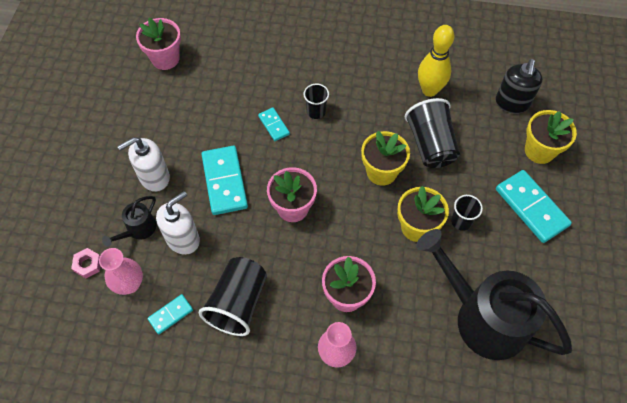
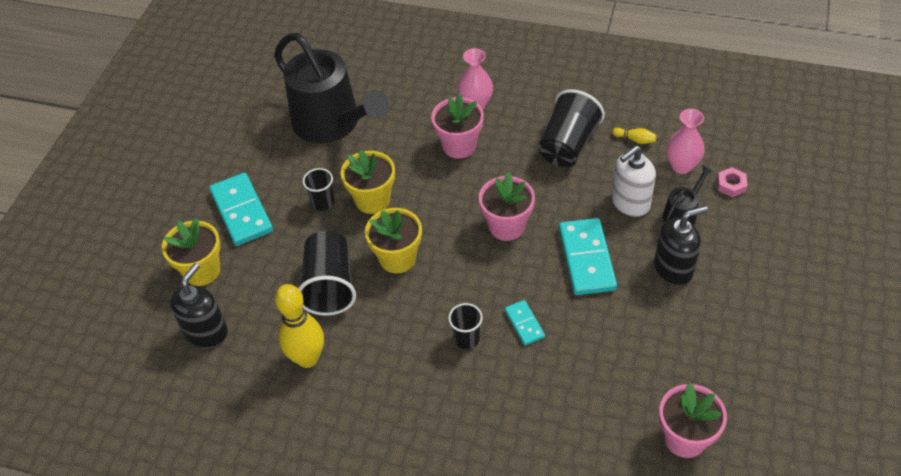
camera: 170 degrees left, 10 degrees down
(154, 177) = (673, 269): white soap dispenser -> black soap dispenser
(170, 314) = (635, 139): turquoise domino -> yellow bowling pin

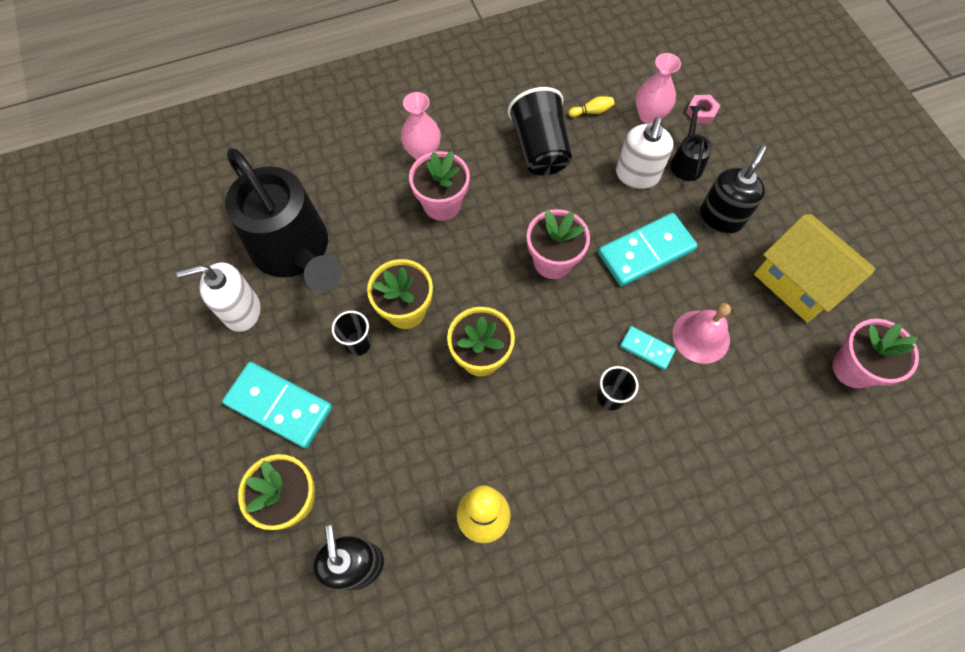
camera: 40 degrees left, 15 degrees up
(267, 142) = (241, 311): none -> white soap dispenser
(330, 286) = (440, 428): black cup -> none
(332, 123) = (295, 251): black watering can -> black watering can turned 45 degrees clockwise
(575, 341) = (701, 336): none -> pink bell
(586, 259) = (646, 251): turquoise domino -> turquoise domino turned 75 degrees counterclockwise
(696, 350) = (797, 282): none -> yellow house

